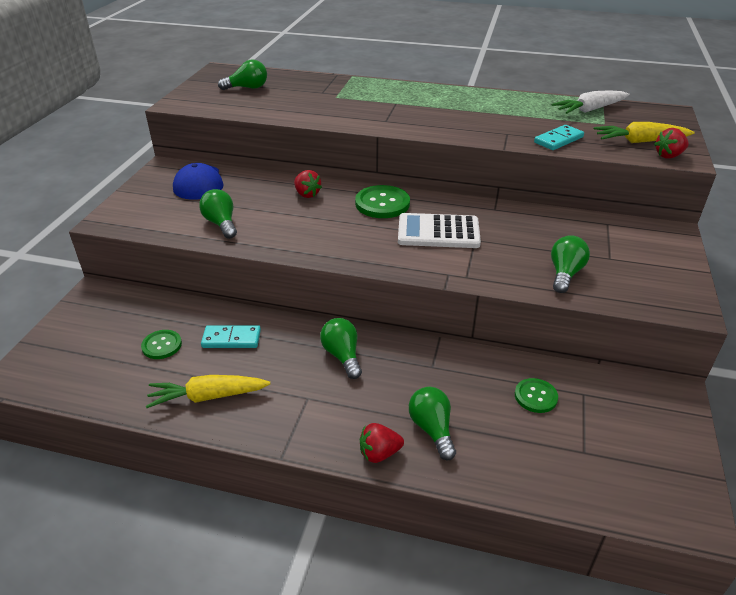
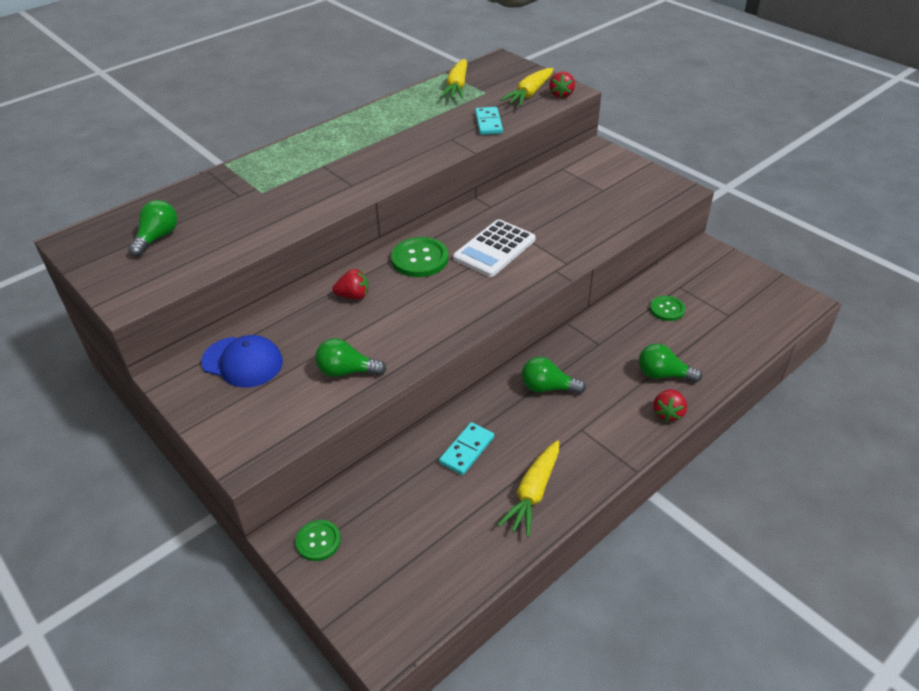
camera: 55 degrees left, 5 degrees up
(162, 345) = (434, 505): green button -> green button (318, 541)
(565, 274) = (603, 218): green light bulb -> none
(589, 110) = (457, 87): white carrot -> yellow carrot

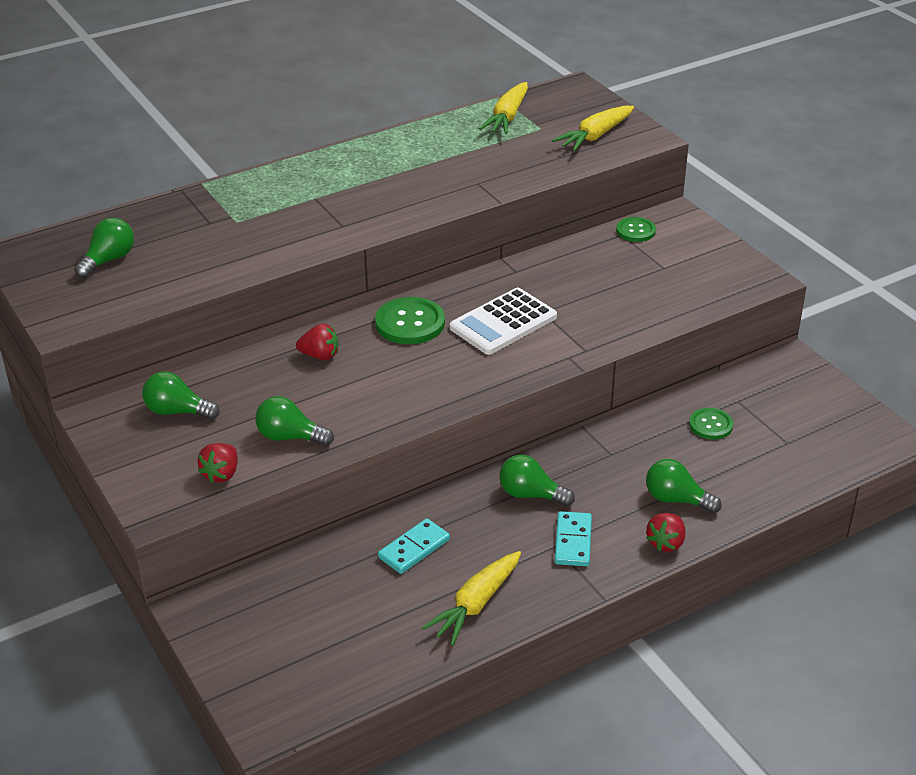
camera: 10 degrees right, 5 degrees down
(242, 362) = (177, 411): blue cap -> green light bulb
(318, 541) = (222, 616): green button -> green button (635, 231)
(488, 123) = (530, 168): turquoise domino -> turquoise domino (573, 541)
(561, 94) = (635, 141): red strawberry -> red strawberry (221, 474)

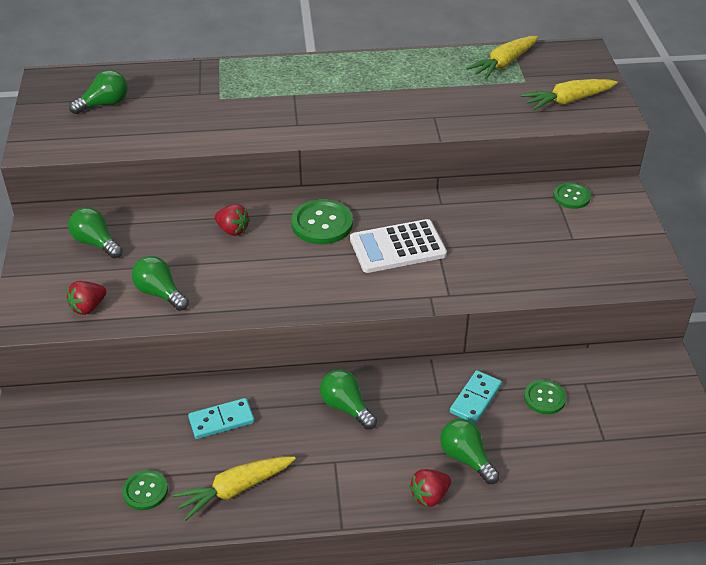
camera: 25 degrees right, 5 degrees up
(384, 638) = (145, 491): none -> green button
(573, 541) = (352, 463): turquoise domino -> turquoise domino (475, 399)

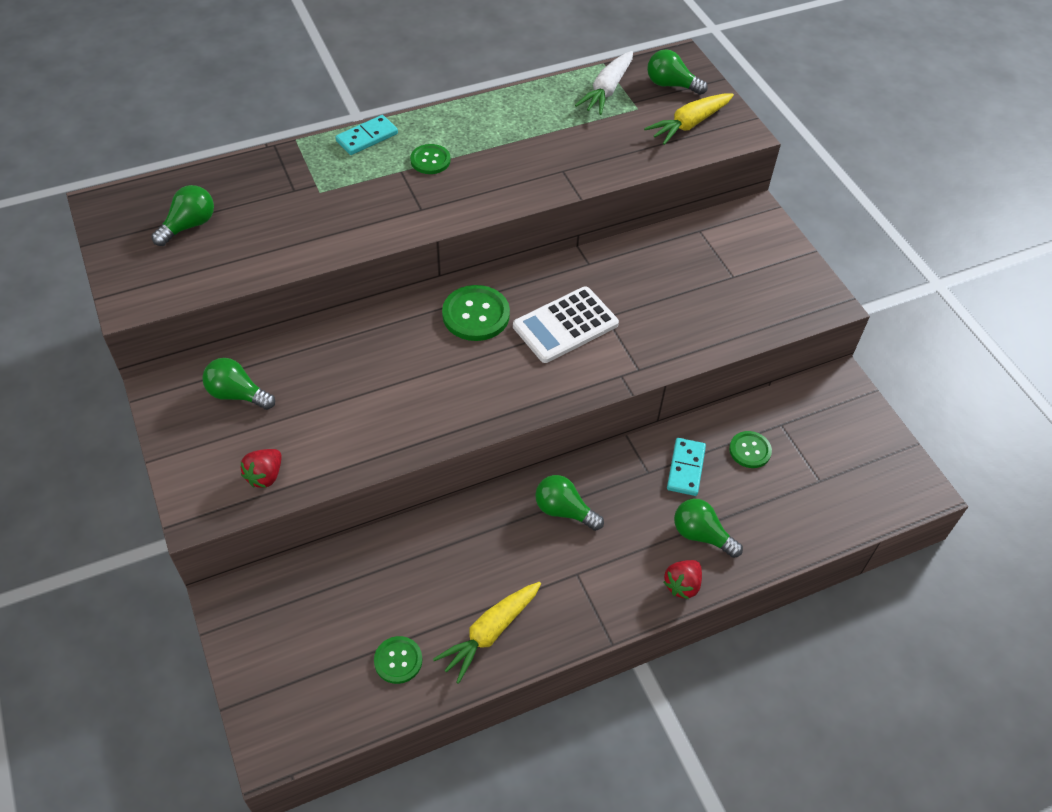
camera: 20 degrees left, 10 degrees up
(160, 293) = (337, 439): green light bulb -> green light bulb (671, 85)
(221, 420) = (443, 559): turquoise domino -> turquoise domino (367, 137)
(233, 230) = (383, 344): red strawberry -> none
(503, 64) = (607, 90): yellow carrot -> white carrot
(571, 197) = (714, 228): green button -> green button (430, 160)

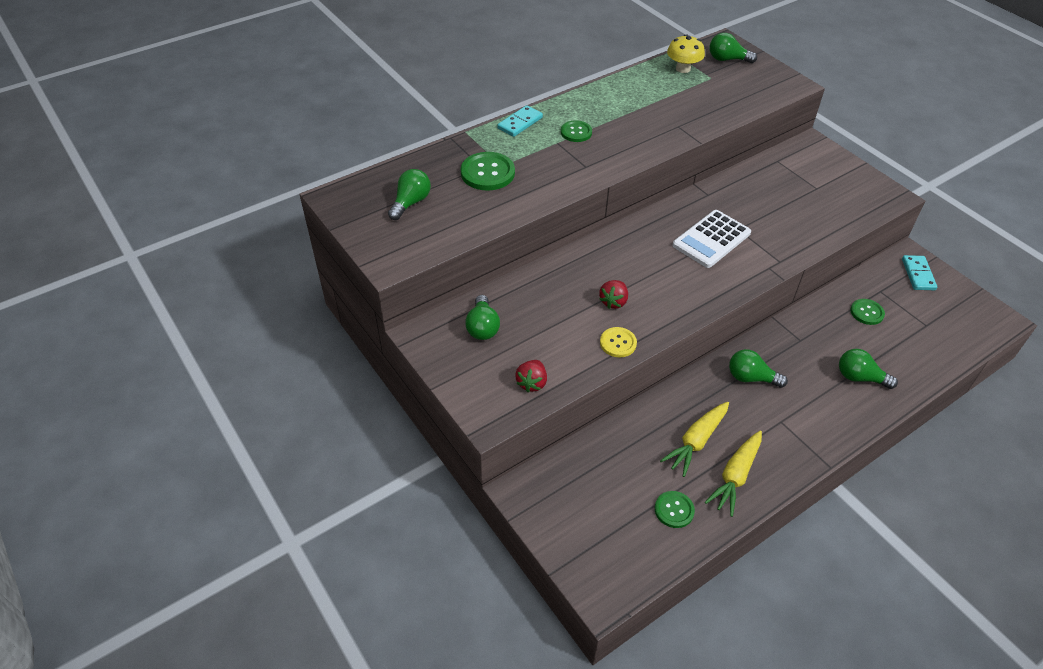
camera: 10 degrees left, 5 degrees down
(237, 394) = (482, 327): green light bulb -> green light bulb turned 105 degrees counterclockwise
(389, 443) = (618, 343): none -> yellow button
(476, 315) = (641, 242): green button -> green button (487, 173)
(607, 90) = (683, 68): white carrot -> yellow mushroom
(682, 585) = (862, 415): red strawberry -> red strawberry (613, 302)
(686, 468) = (826, 333): turquoise domino -> turquoise domino (918, 274)
(689, 124) = (754, 83): yellow carrot -> yellow carrot (696, 441)

